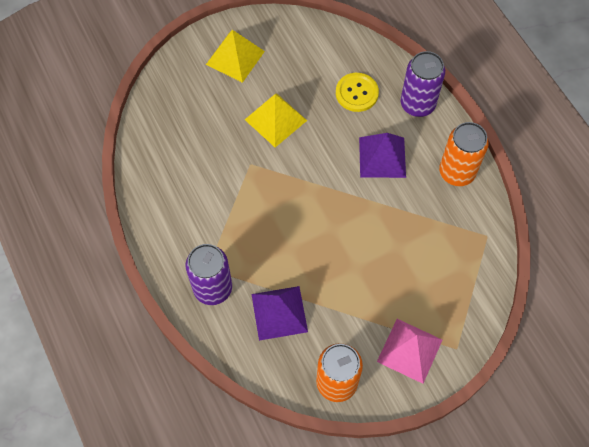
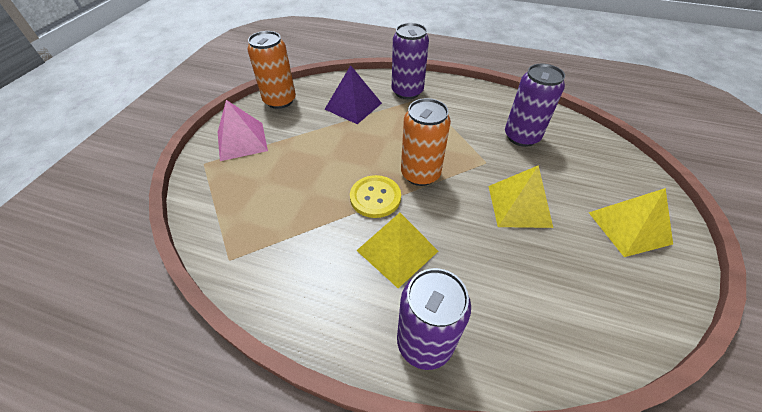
camera: 135 degrees right, 15 degrees down
(194, 160) = (521, 137): none -> purple can
(357, 93) = (495, 294): yellow button -> yellow button (375, 197)
(382, 157) = (397, 250): purple pyramid -> yellow pyramid
(456, 172) = (309, 298): orange can -> orange can (420, 174)

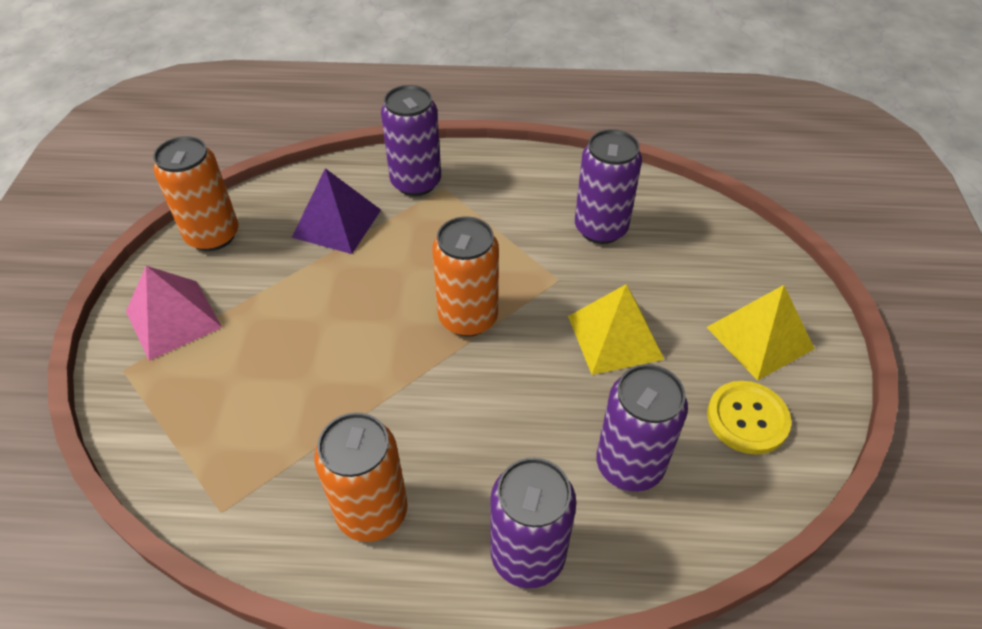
camera: 15 degrees left, 0 degrees up
(324, 284) = (372, 512): none -> orange can
(375, 197) = (411, 368): yellow button -> yellow button (747, 418)
(397, 250) = (462, 440): yellow pyramid -> none
(514, 295) = (629, 465): none -> purple can

